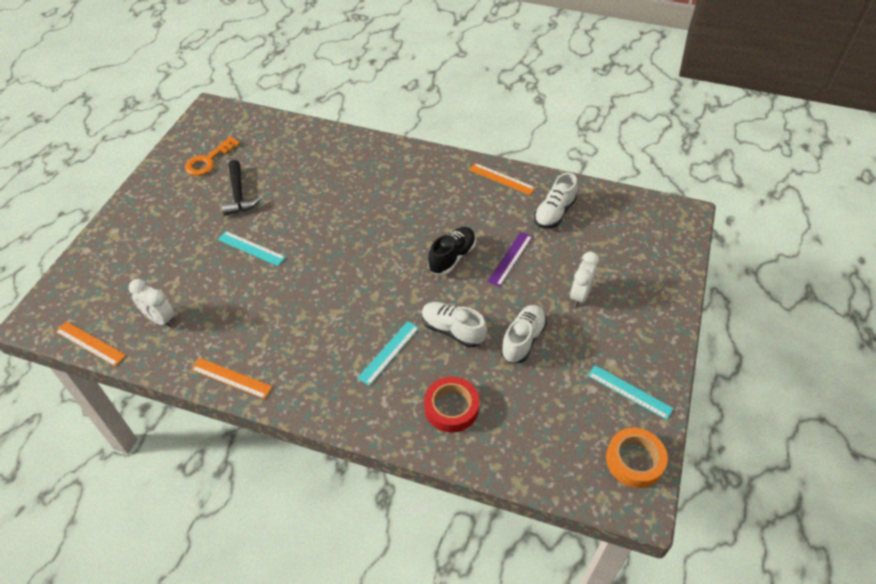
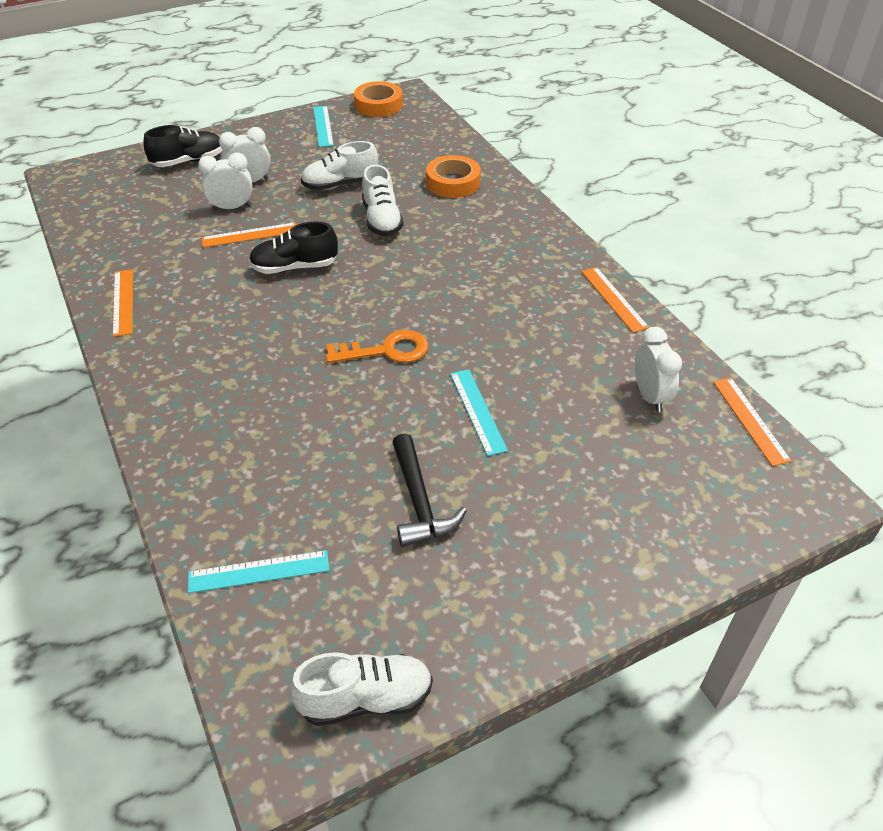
camera: 135 degrees left, 5 degrees down
(208, 160) = (401, 607): orange key -> orange key (386, 351)
(238, 195) = (419, 501): black hammer -> black hammer turned 135 degrees clockwise
(389, 352) = (453, 237): turquoise ruler -> turquoise ruler (259, 571)
(451, 408) = (453, 182): red tape -> orange tape
(510, 258) = (250, 235): purple ruler -> orange ruler
(554, 213) = (147, 242): white shoe -> white shoe (366, 699)
(554, 268) = (232, 207): none -> white clock
(645, 281) = (188, 161): none -> black shoe

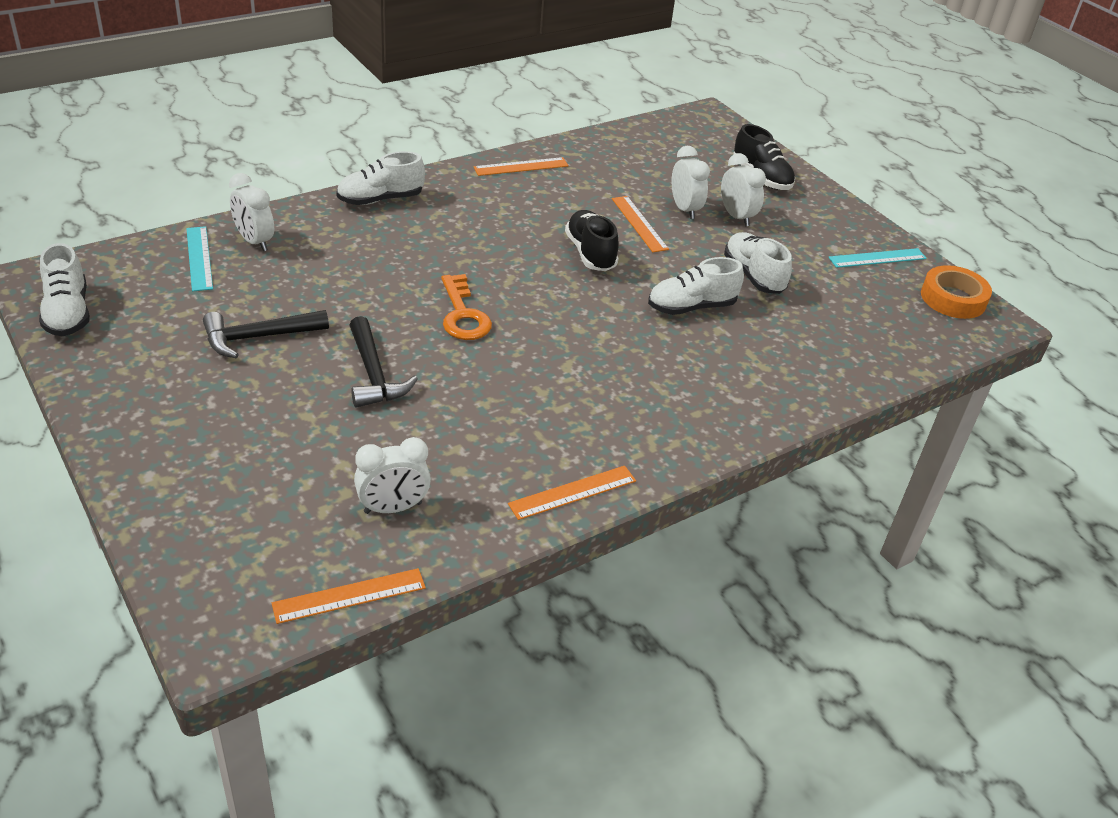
camera: 80 degrees right, 5 degrees down
(162, 411) = (380, 199): none -> white shoe
(230, 519) = (254, 241): none -> white clock
(453, 182) = (791, 361): orange tape -> none
(477, 411) = (373, 374): turquoise ruler -> black hammer

